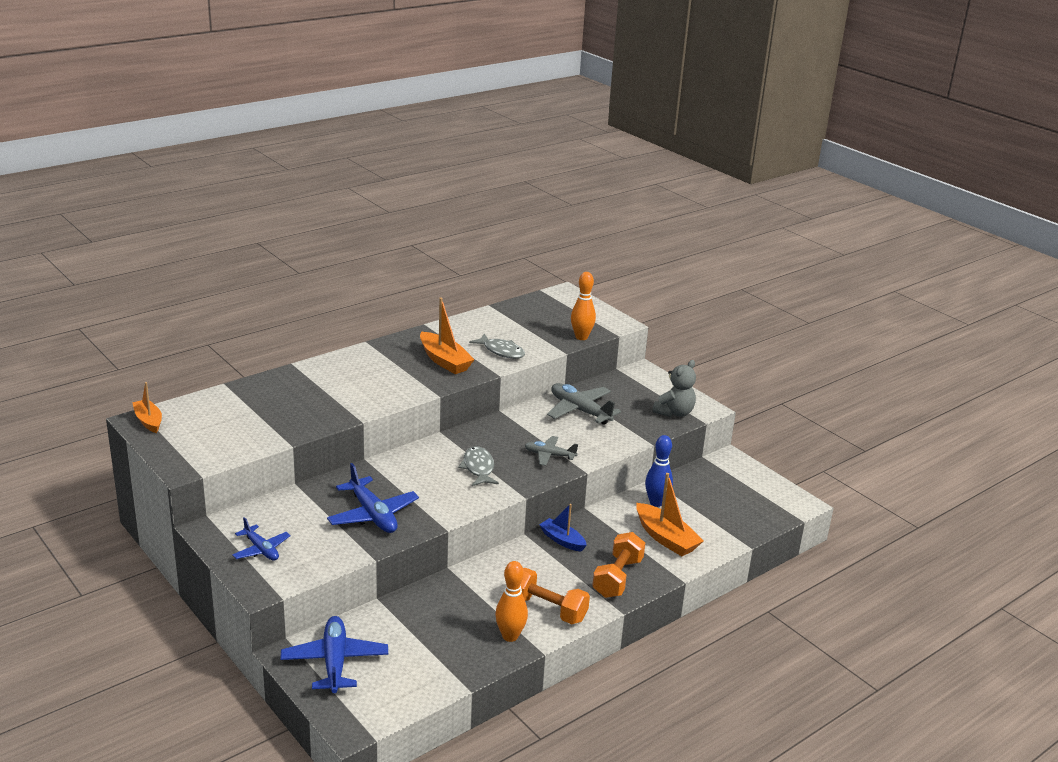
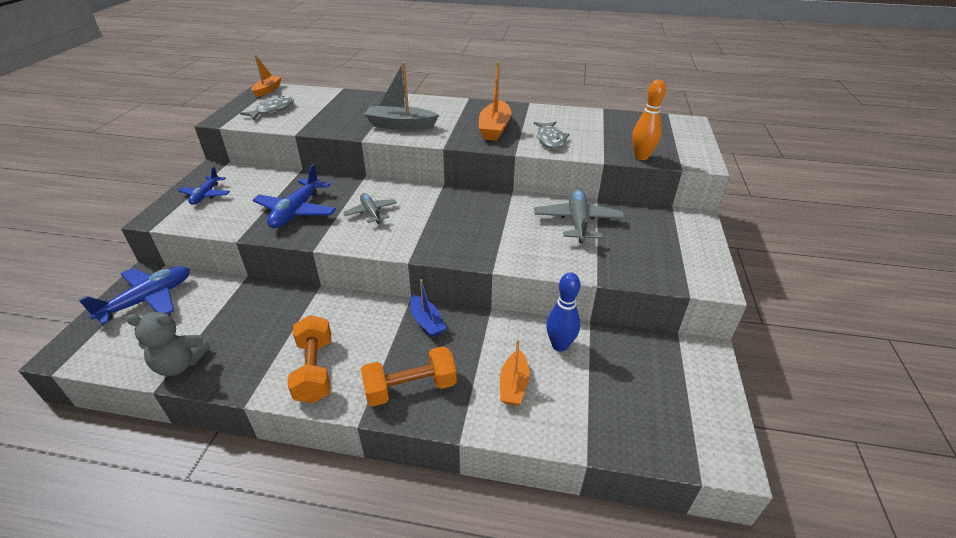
camera: 50 degrees right, 10 degrees up
(365, 394) = (400, 125): none -> grey boat
(478, 468) = (419, 220): grey fish -> grey fish (272, 110)
(510, 636) = (253, 370): orange bowling pin -> none
(549, 455) = (488, 241): grey plane -> grey plane (371, 212)
(562, 540) = (426, 322): blue boat -> blue boat turned 150 degrees clockwise
(666, 538) = (513, 385): orange boat -> orange boat, size x0.65
(674, 413) = (669, 269): grey teddy bear -> grey teddy bear (180, 364)

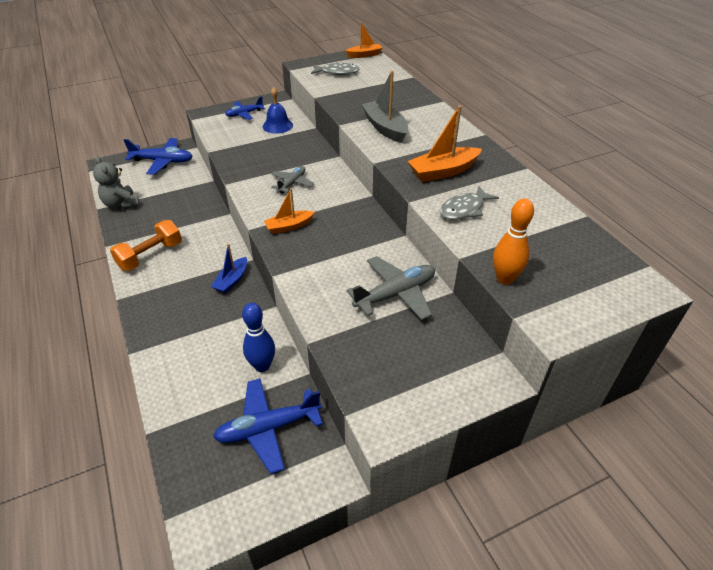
camera: 55 degrees right, 5 degrees up
(263, 185) = (277, 125): none -> blue bell
(296, 211) = (261, 154): blue plane -> blue plane (268, 428)
(410, 388) = (162, 306): orange dumbbell -> none
(513, 385) = (199, 357): orange boat -> orange boat (289, 226)

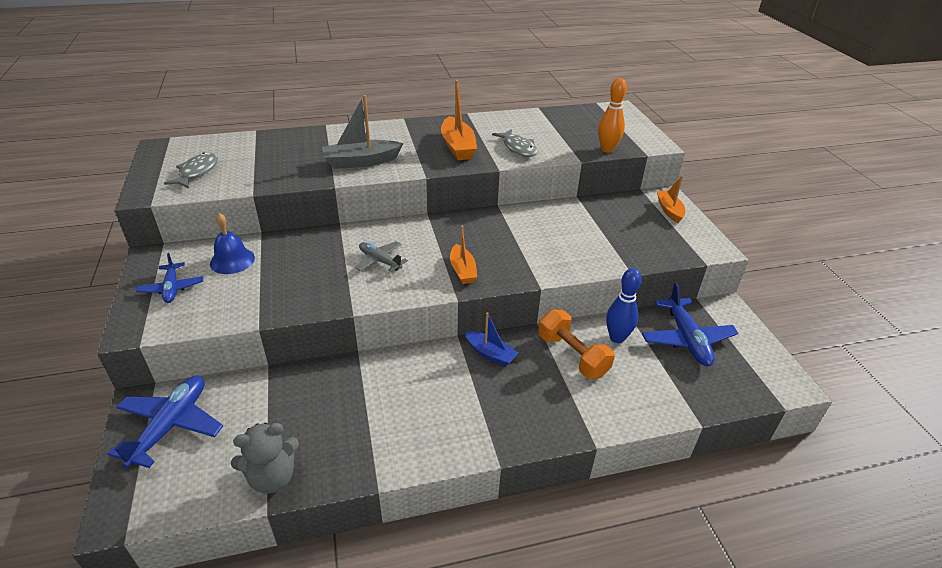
camera: 80 degrees left, 5 degrees down
(150, 256) = (420, 433): orange dumbbell -> orange dumbbell (572, 355)
(364, 55) = (165, 148): orange boat -> orange boat (669, 210)
(395, 294) = (576, 222): grey plane -> none

